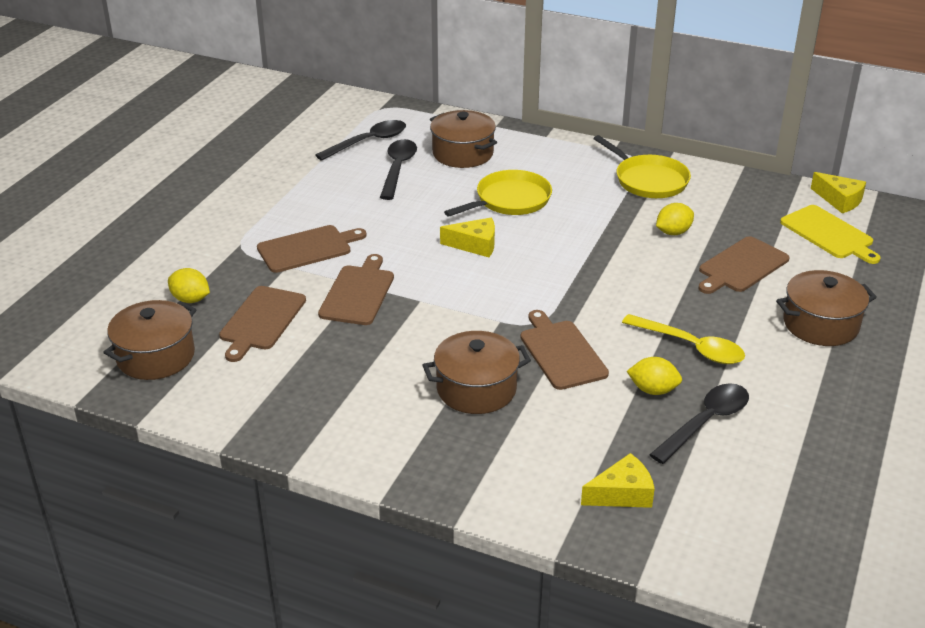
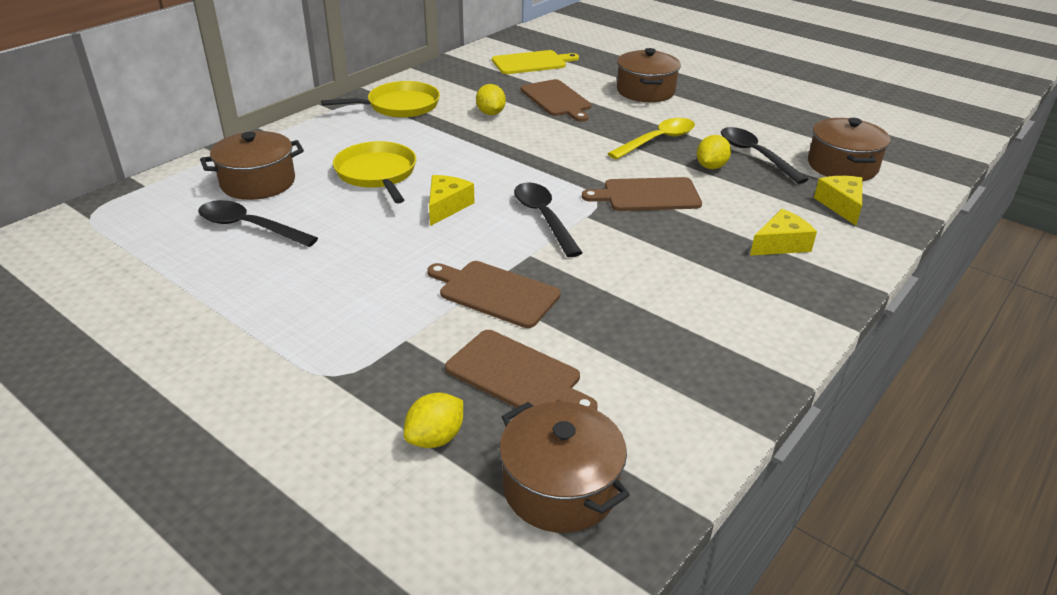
camera: 75 degrees left, 0 degrees up
(307, 248) = (376, 317): brown cutting board -> none
(368, 142) = (163, 237): black spoon -> black spoon (543, 218)
(476, 389) = (691, 247): brown pot -> brown pot (842, 166)
(839, 200) = (489, 49): yellow cheese -> yellow cheese (780, 244)

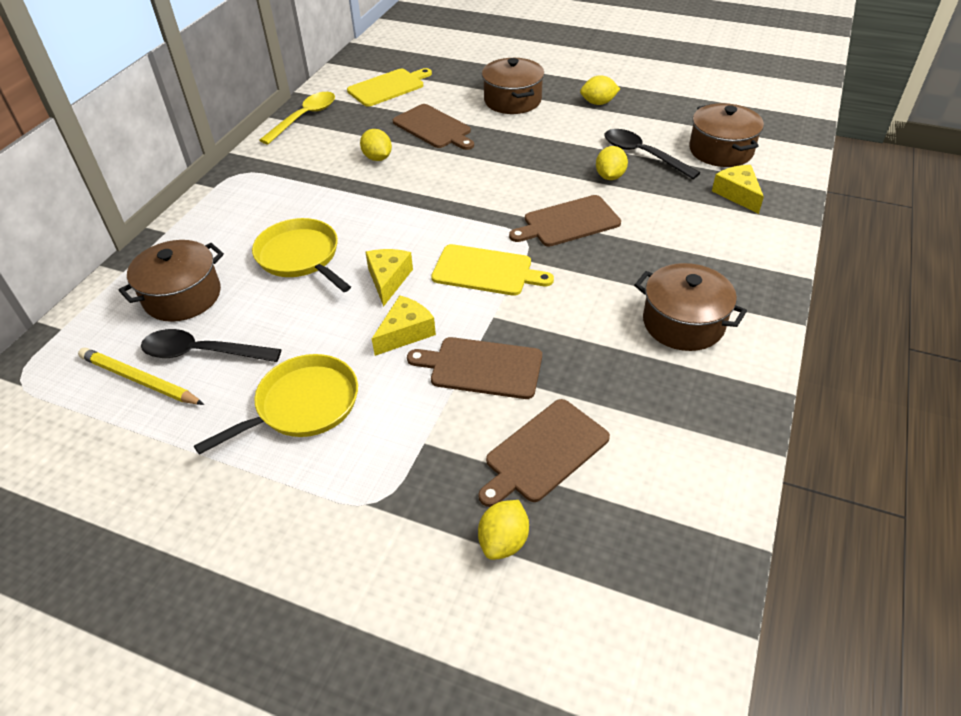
camera: 15 degrees left, 10 degrees up
(185, 235) = (139, 380): none -> yellow pencil
(399, 106) = (281, 168): yellow pan -> yellow pan (303, 405)
(517, 375) = (544, 452): brown cutting board -> brown cutting board turned 120 degrees clockwise
(543, 218) = (486, 271): black spoon -> yellow cutting board
(560, 487) = (635, 558): brown pot -> brown pot (683, 323)
(657, 140) = (549, 157): yellow spoon -> yellow spoon (304, 118)
(731, 107) = (598, 103): none -> yellow lemon
(780, 244) = (705, 249): yellow cheese -> yellow cheese (405, 333)

